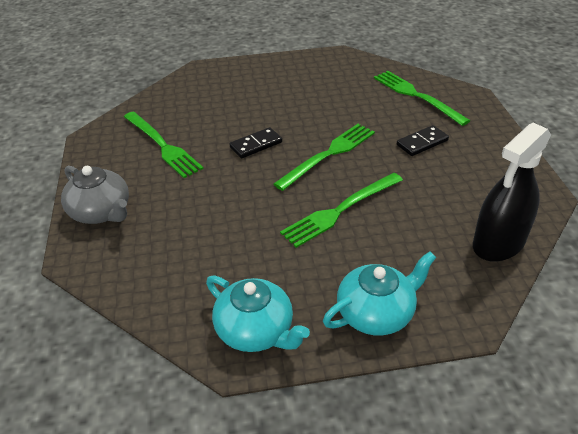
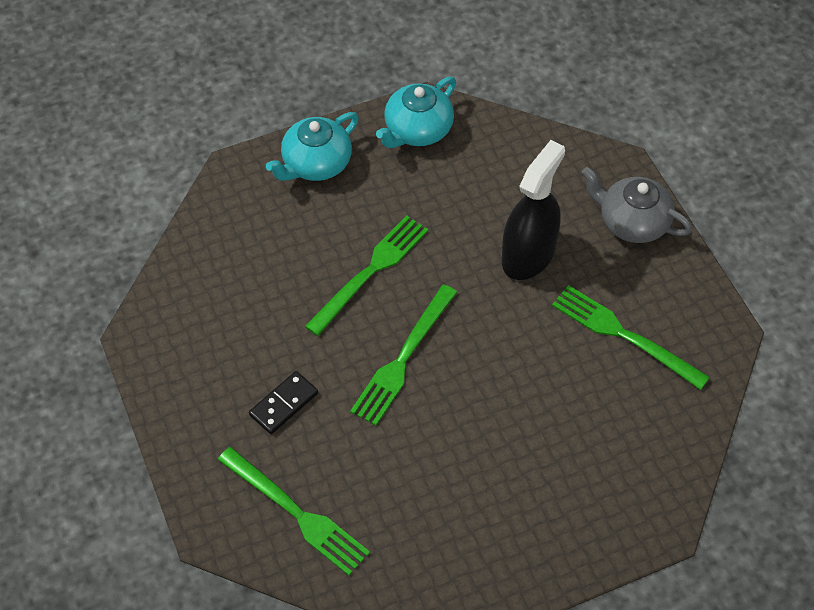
camera: 165 degrees right, 15 degrees up
(256, 145) = (503, 359): black domino -> none
(256, 330) = (417, 130): turquoise teapot -> turquoise teapot turned 75 degrees counterclockwise
(498, 243) = (198, 260): black spray bottle -> black spray bottle (528, 254)

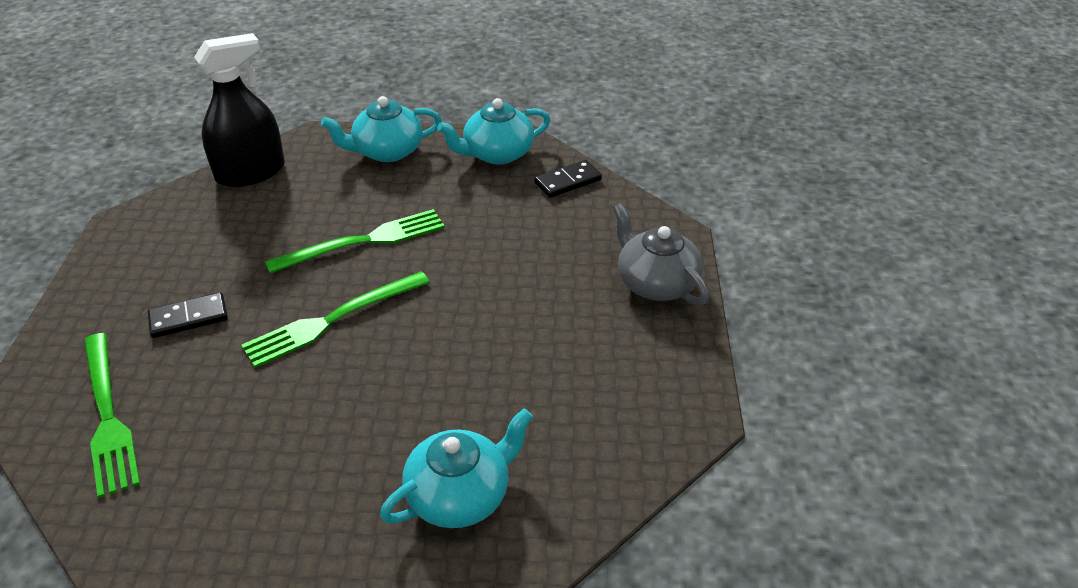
camera: 25 degrees right, 15 degrees down
(499, 140) = (568, 181): none -> black domino
(528, 254) = (526, 276): black spray bottle -> black spray bottle (250, 172)
(602, 462) = (460, 495): none -> turquoise teapot
(624, 335) = (576, 379): green fork -> none

